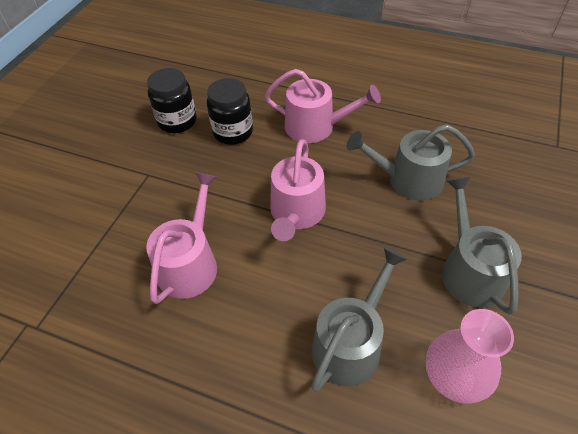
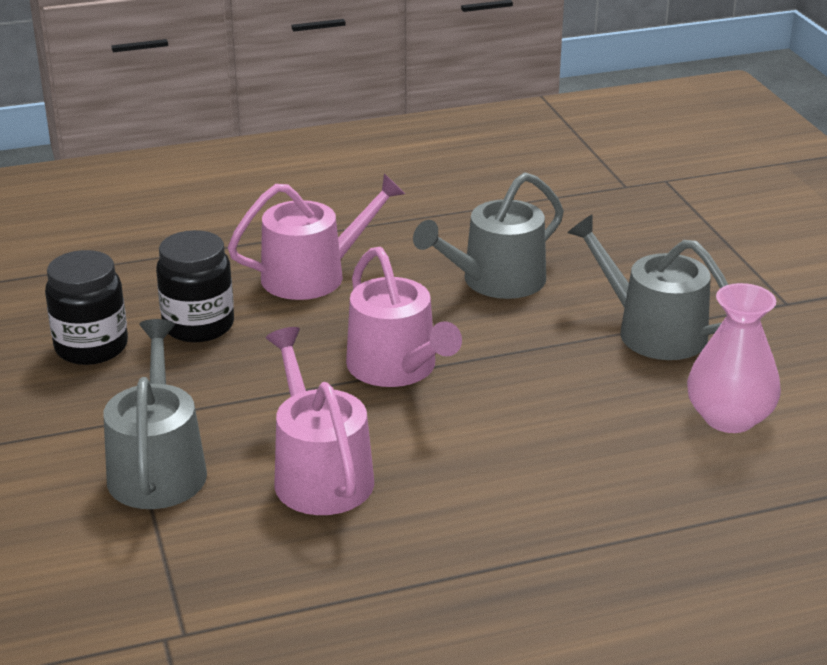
camera: 40 degrees left, 20 degrees down
(350, 343) = (599, 446): grey watering can -> grey watering can (158, 467)

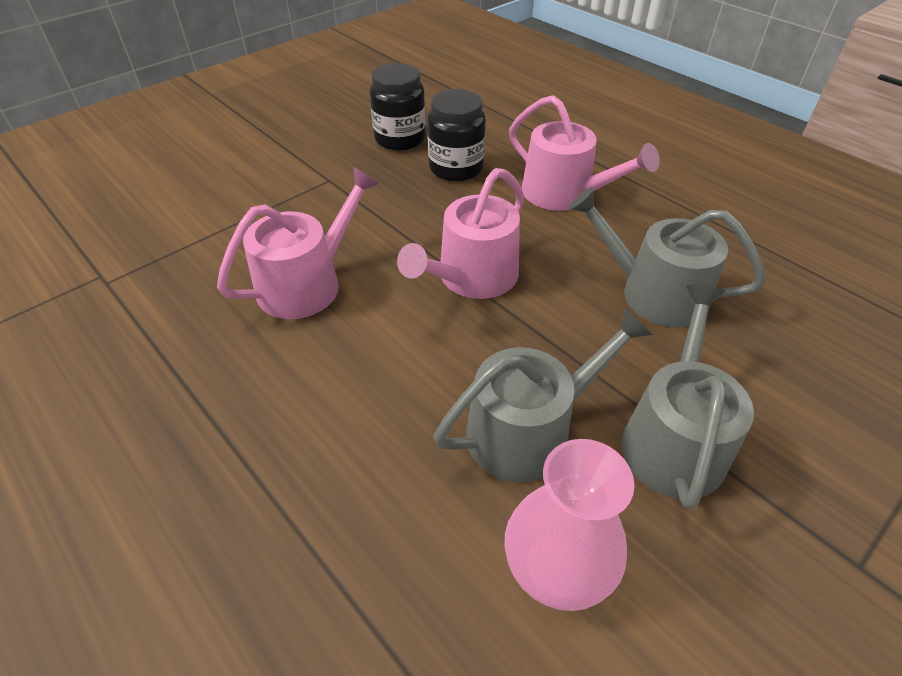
camera: 65 degrees right, 15 degrees up
(158, 467) = (282, 209): grey watering can -> grey watering can (529, 430)

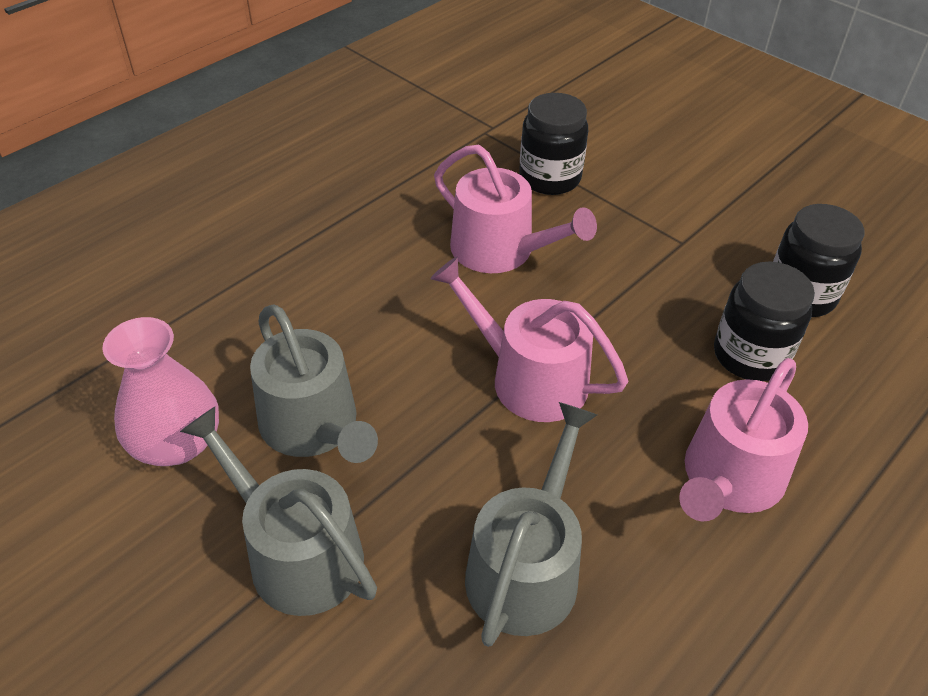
camera: 85 degrees right, 0 degrees up
(211, 242) = (549, 178): none -> black jar
(673, 438) = (296, 552): grey watering can -> grey watering can turned 150 degrees counterclockwise

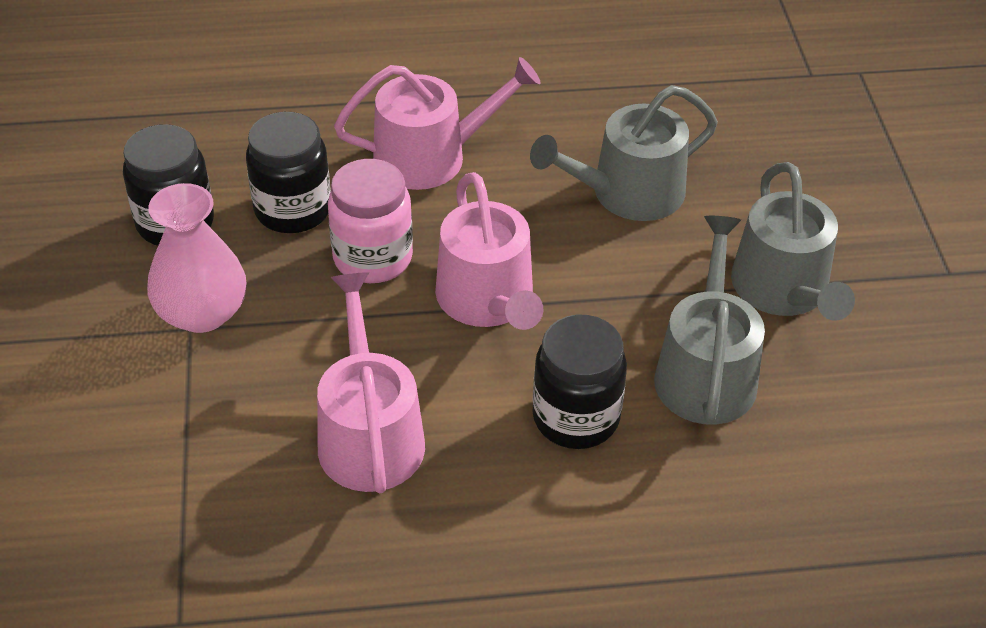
camera: 140 degrees left, 0 degrees up
(177, 443) = (836, 428): pink vase -> pink vase (202, 312)
(549, 178) = (202, 492): black jar -> black jar (576, 417)
(646, 356) = (373, 258): none -> pink jar

